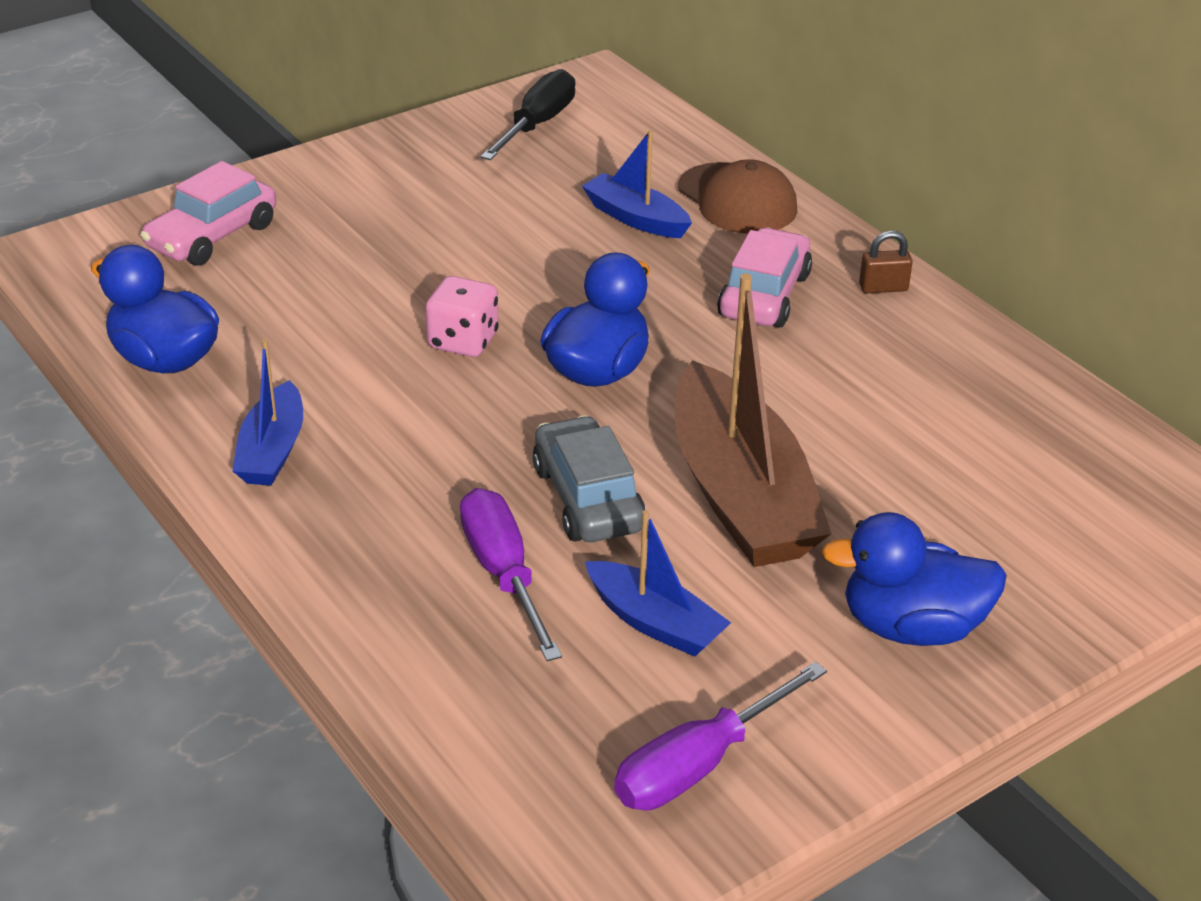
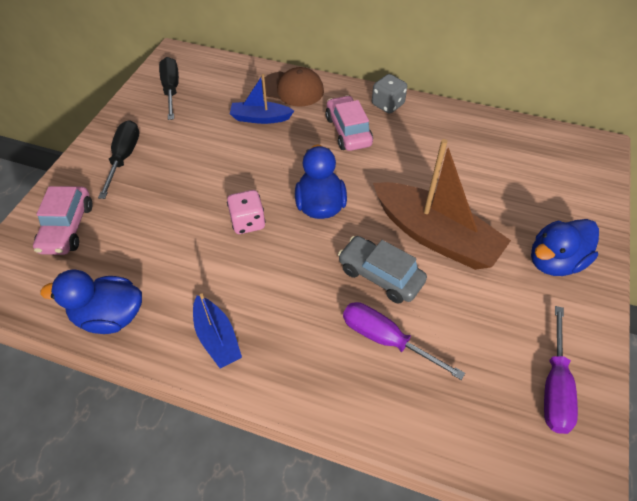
camera: 35 degrees left, 15 degrees up
(373, 185) = (124, 158): none -> black screwdriver
(655, 622) = (468, 323): blue boat -> none
(883, 288) = (387, 105): brown padlock -> grey dice

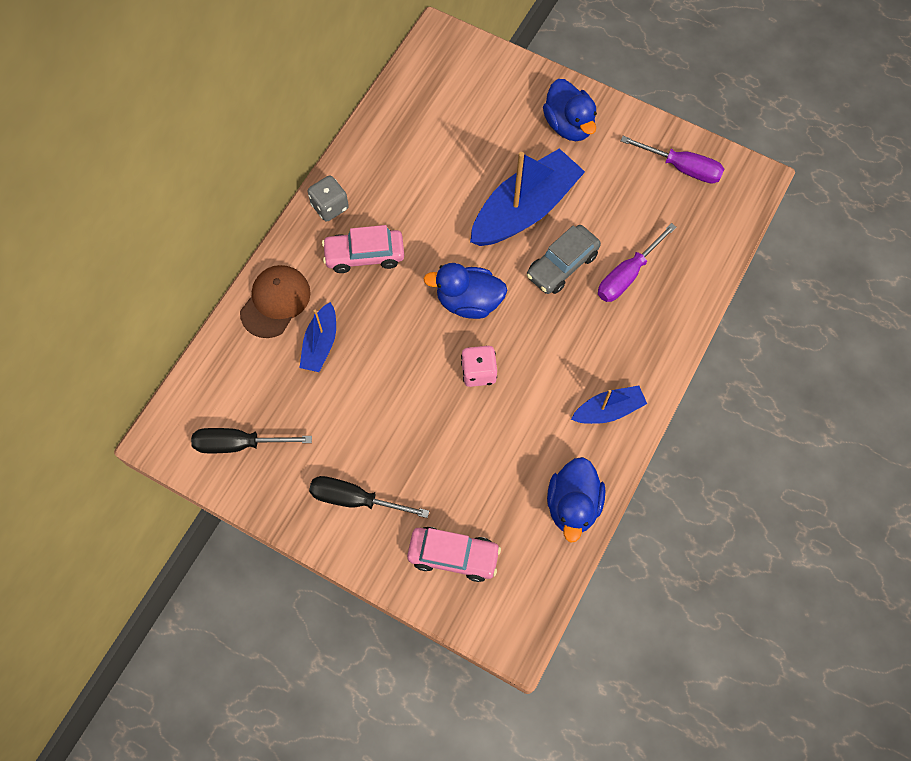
camera: 80 degrees left, 15 degrees up
(435, 236) = (525, 209): brown boat -> blue boat

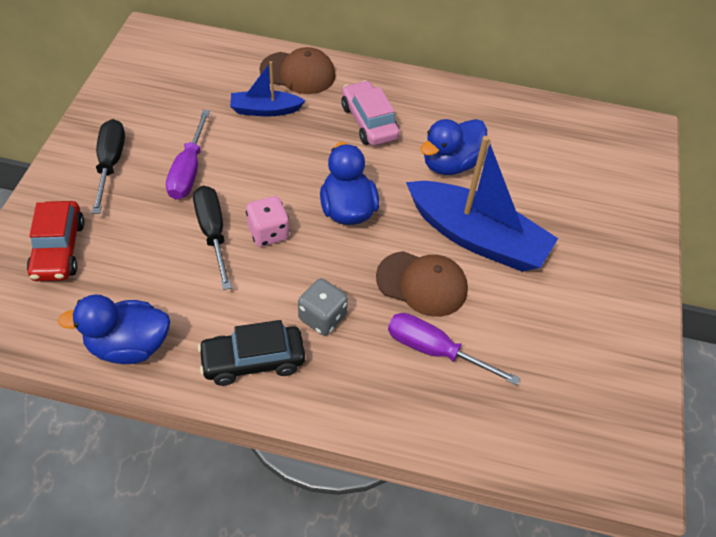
camera: 70 degrees right, 15 degrees down
(238, 444) = (152, 78): black screwdriver -> black screwdriver (212, 233)
(330, 206) = (410, 89): grey dice -> grey dice (322, 317)
(453, 556) = (59, 249): pink car -> red car
(562, 265) = (422, 284): grey car -> brown cap
(569, 125) = (604, 258): blue duck -> blue duck (450, 164)
(608, 410) = (253, 361): blue boat -> black car
(682, 168) = (610, 386): purple screwdriver -> purple screwdriver (188, 171)

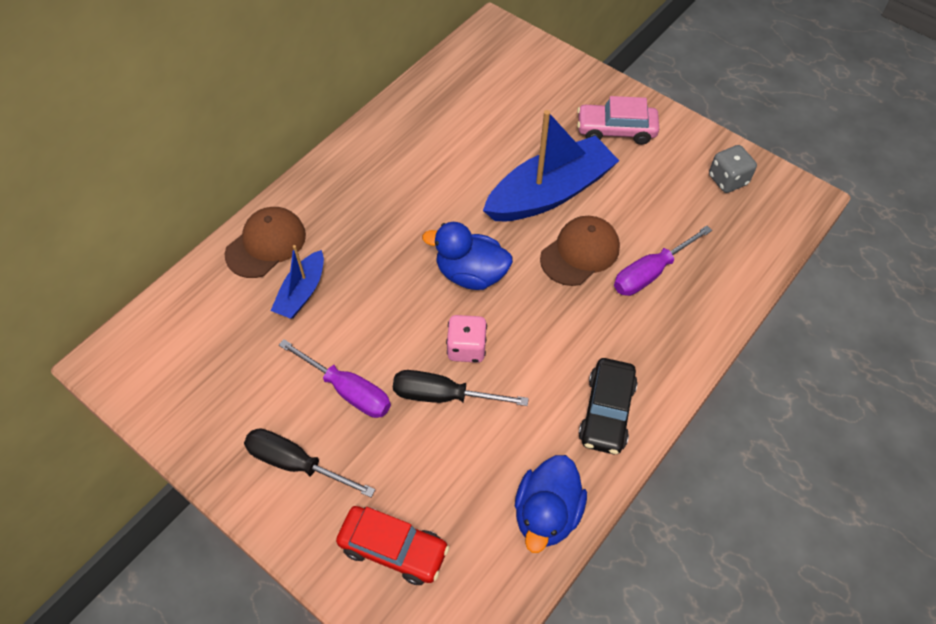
camera: 60 degrees left, 5 degrees up
(322, 317) = (583, 340): grey dice -> grey dice (727, 180)
(369, 122) = (371, 213): pink car -> pink car (616, 130)
(450, 164) = (458, 174): blue duck -> none

